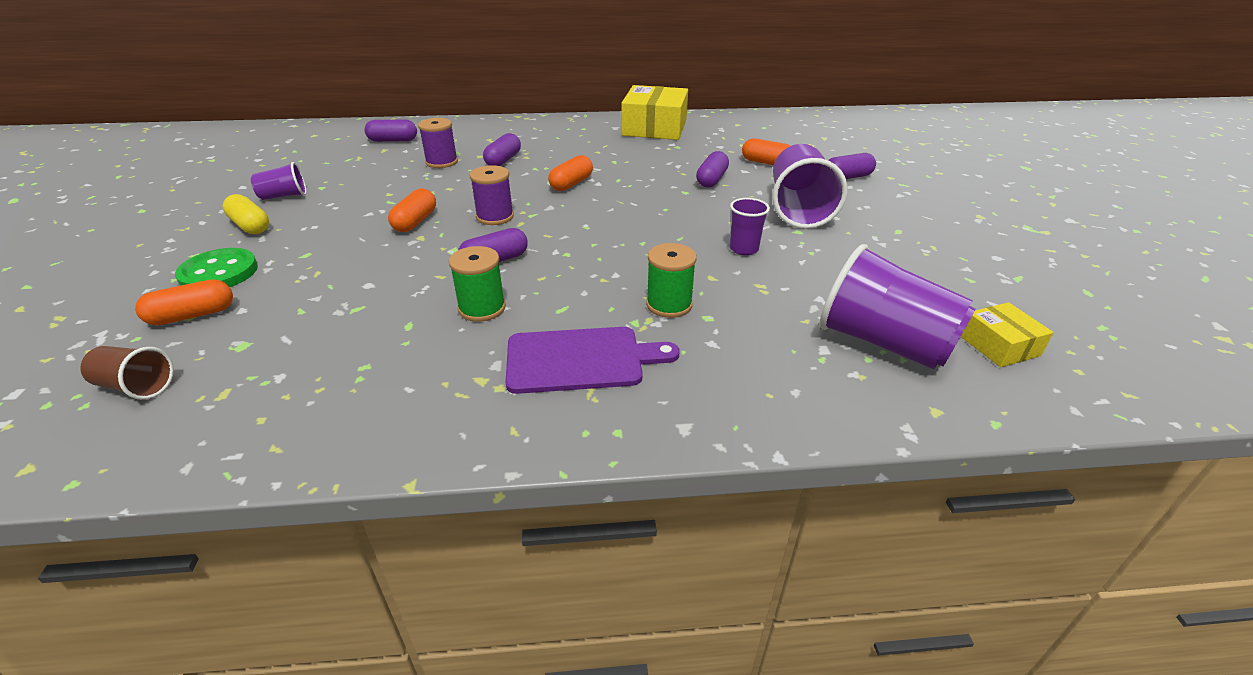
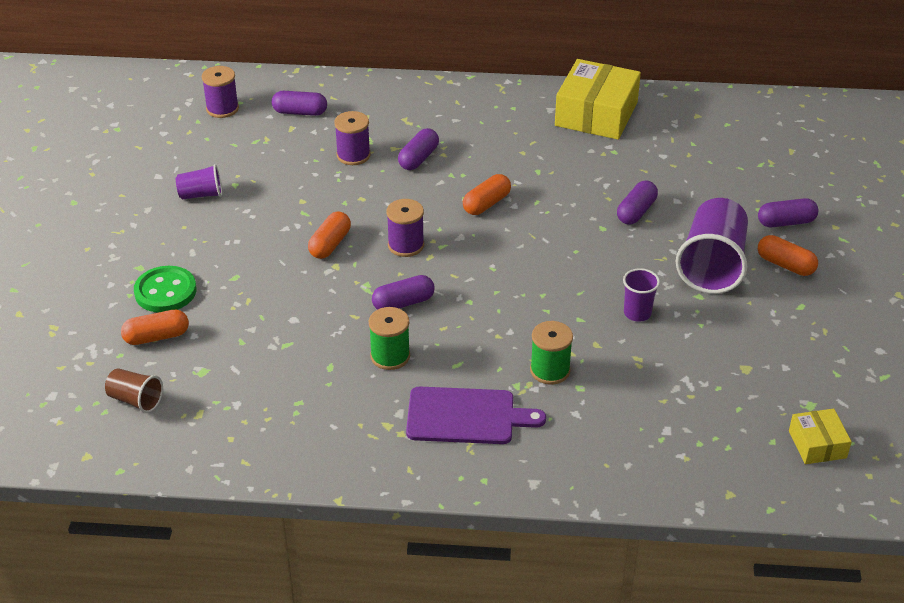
camera: 10 degrees right, 5 degrees up
(250, 226) = (178, 234): yellow capsule -> none
(320, 142) = (222, 108): none -> purple spool
(766, 163) = (706, 190): orange capsule -> orange capsule (785, 265)
(883, 343) = (719, 430): purple cup -> none

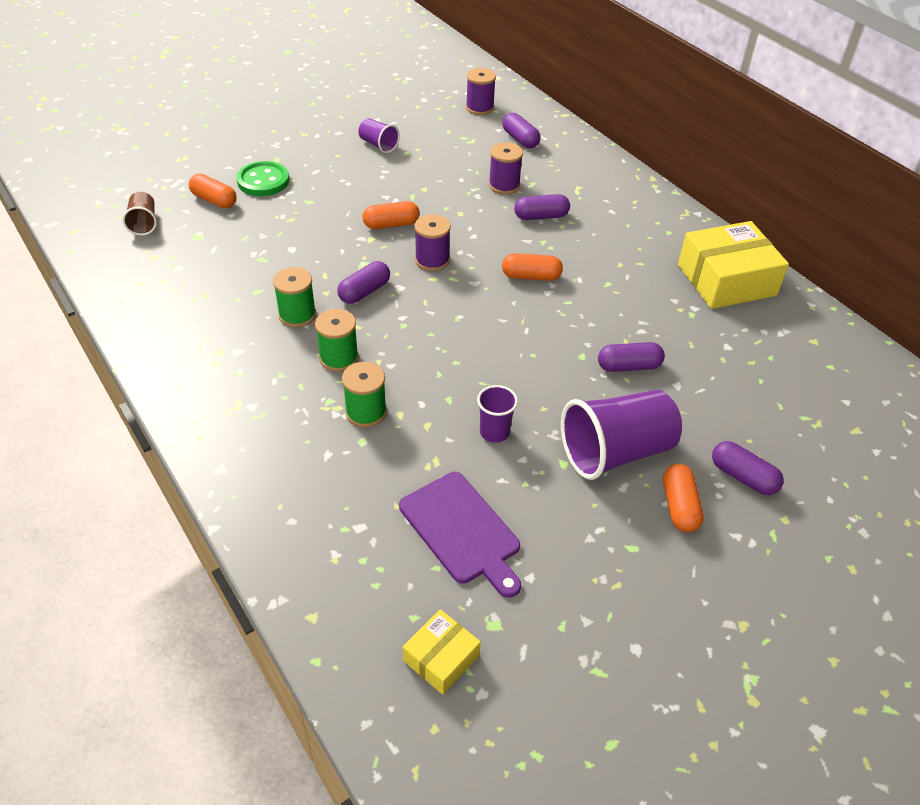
camera: 50 degrees right, 5 degrees up
(403, 303) = (364, 292): purple capsule -> purple capsule turned 75 degrees counterclockwise
(466, 416) = (265, 389): purple cutting board -> purple cutting board (462, 530)
(471, 356) = (339, 358): none -> green spool

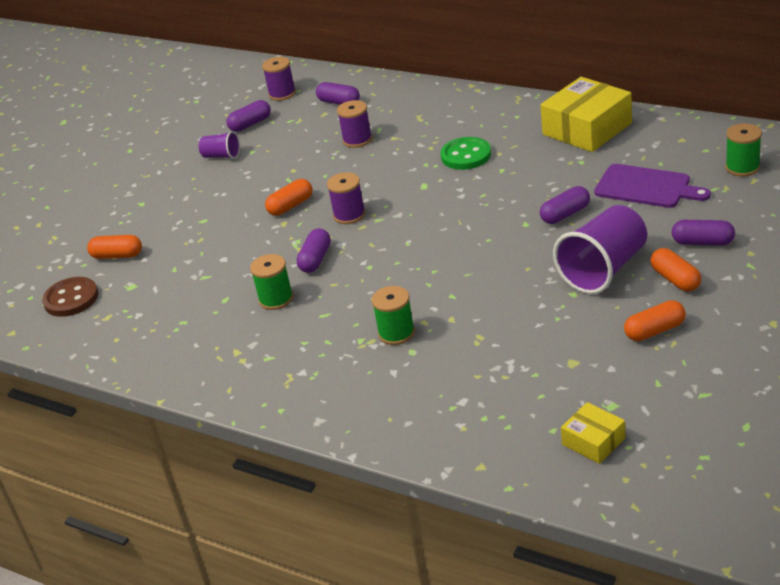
camera: 20 degrees left, 10 degrees down
(144, 223) = (71, 299): brown cup -> brown button
(263, 181) = (146, 224): green button -> green button (466, 155)
(339, 358) = (339, 310): green spool -> green spool (742, 167)
(441, 658) = (593, 441): yellow box -> yellow box turned 60 degrees counterclockwise
(462, 530) = (538, 366): purple cutting board -> purple cutting board (646, 187)
(494, 432) = (505, 299): purple cup -> none
(531, 276) = (438, 191): orange capsule -> orange capsule (655, 331)
(541, 216) = (408, 148): purple capsule -> purple capsule (250, 124)

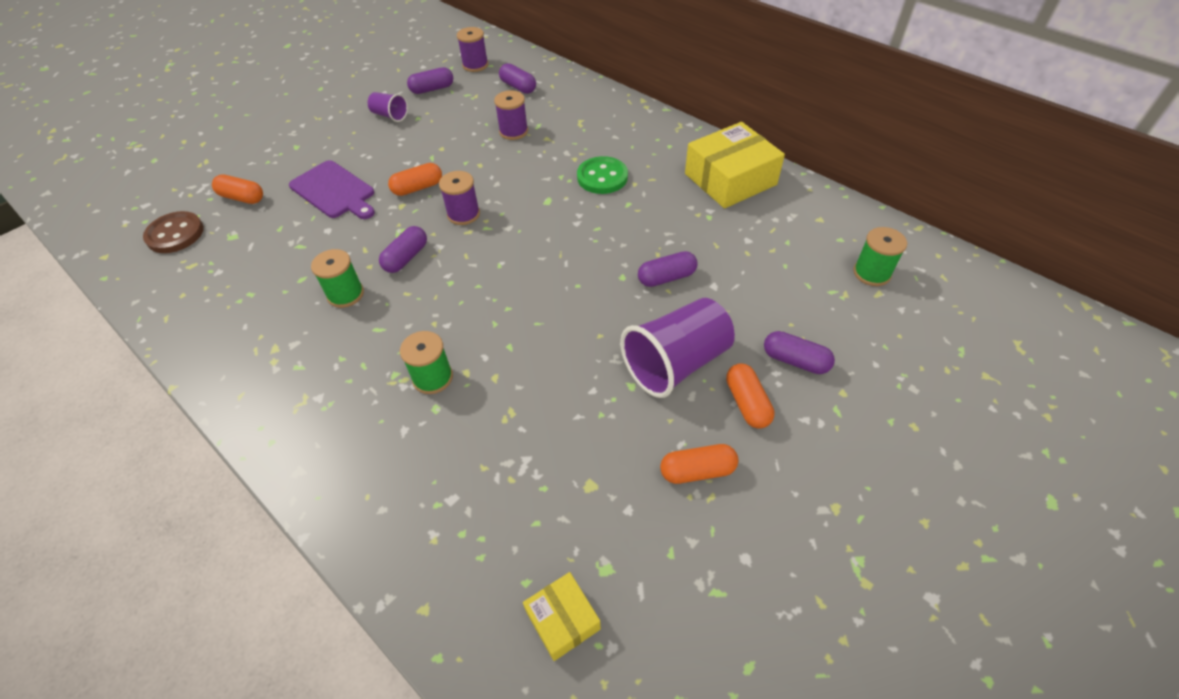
camera: 10 degrees right, 15 degrees up
(646, 187) = (762, 268): purple cutting board -> purple cutting board (334, 191)

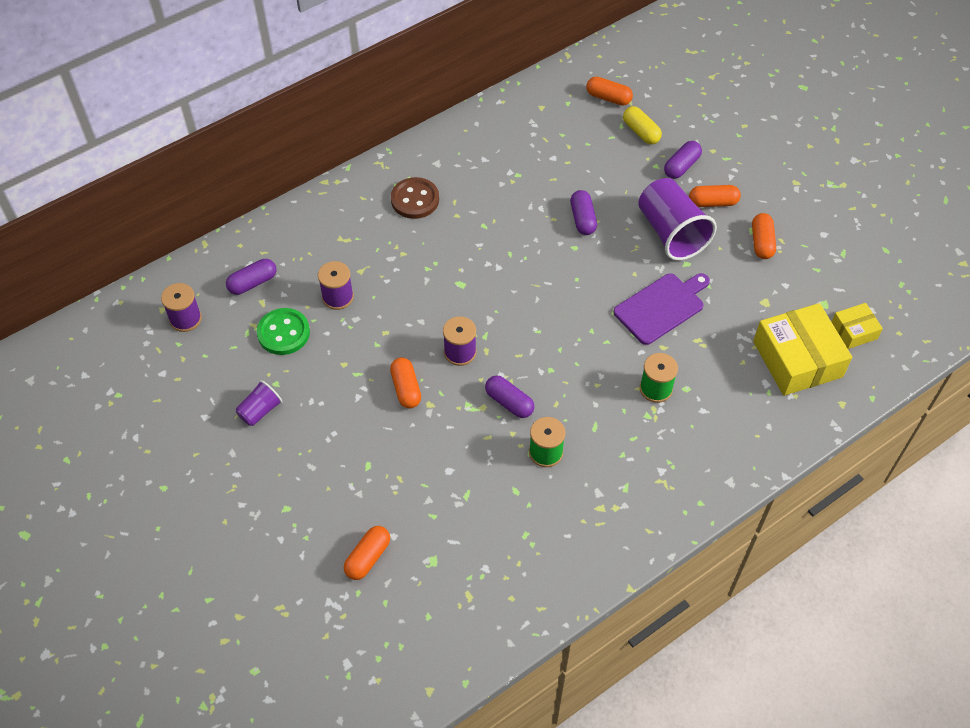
camera: 80 degrees left, 5 degrees up
(175, 234) = (412, 620): brown button -> brown button (415, 199)
(334, 191) = (386, 465): purple cutting board -> purple cutting board (661, 307)
(432, 89) = (220, 366): purple capsule -> none
(602, 177) = (439, 237): green button -> green button (283, 333)
(730, 179) = (473, 148): yellow box -> yellow box (797, 359)
(832, 311) = (641, 132): none -> yellow capsule
(871, 273) = (608, 98): green spool -> orange capsule

